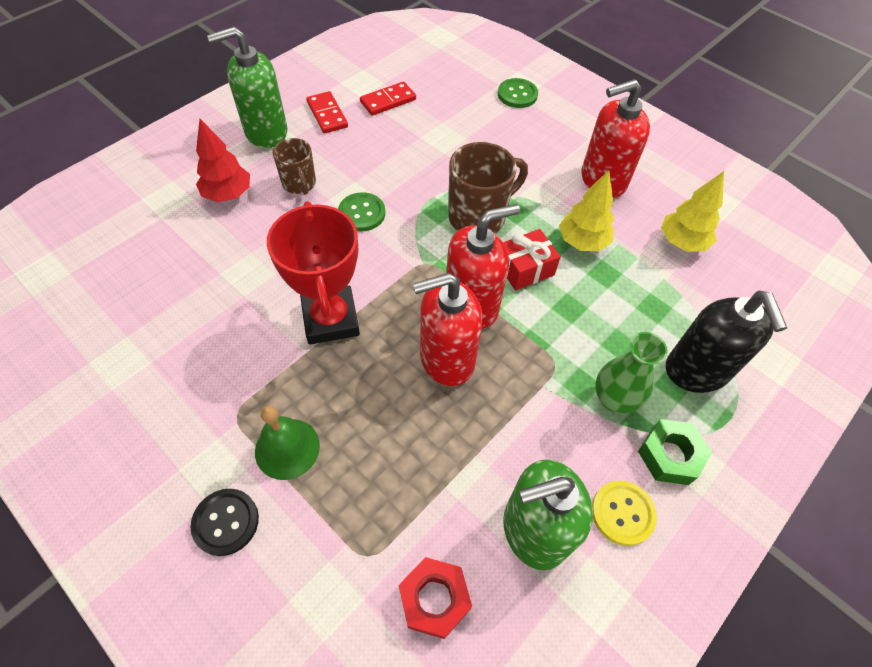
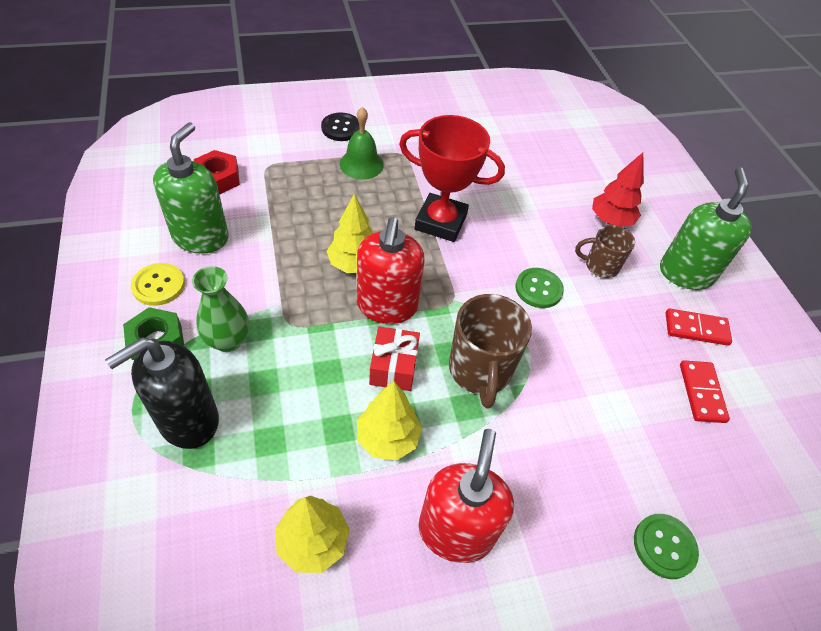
camera: 120 degrees right, 5 degrees down
(446, 359) = (354, 264): red soap dispenser -> yellow tree
(696, 371) = (188, 420): black soap dispenser -> black soap dispenser turned 60 degrees counterclockwise

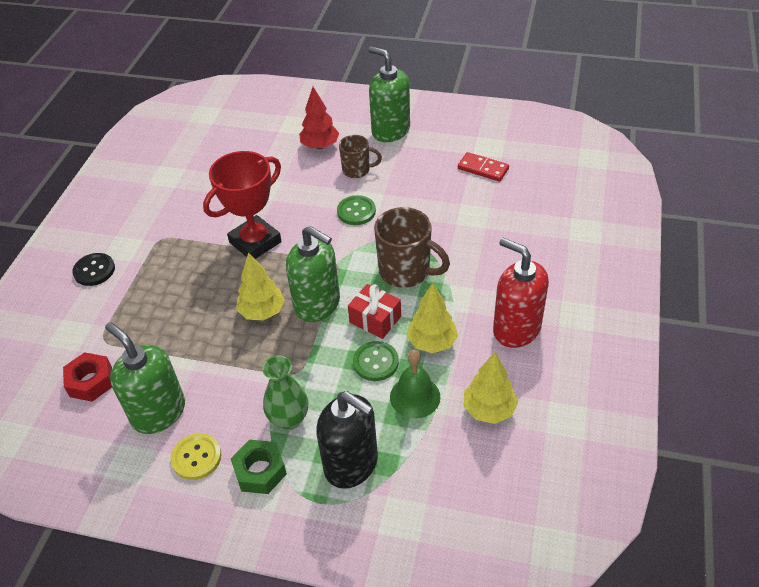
camera: 55 degrees left, 5 degrees down
(188, 420) = (351, 464): black soap dispenser -> black soap dispenser turned 45 degrees counterclockwise
(361, 164) = (152, 271): green bell -> green bell (415, 397)
(387, 306) = (317, 305): red soap dispenser -> green soap dispenser
(600, 266) = (357, 170): brown mug -> brown mug turned 120 degrees counterclockwise
(664, 546) = (570, 234): green button -> green button (376, 362)
(696, 329) = (436, 148): red domino -> none

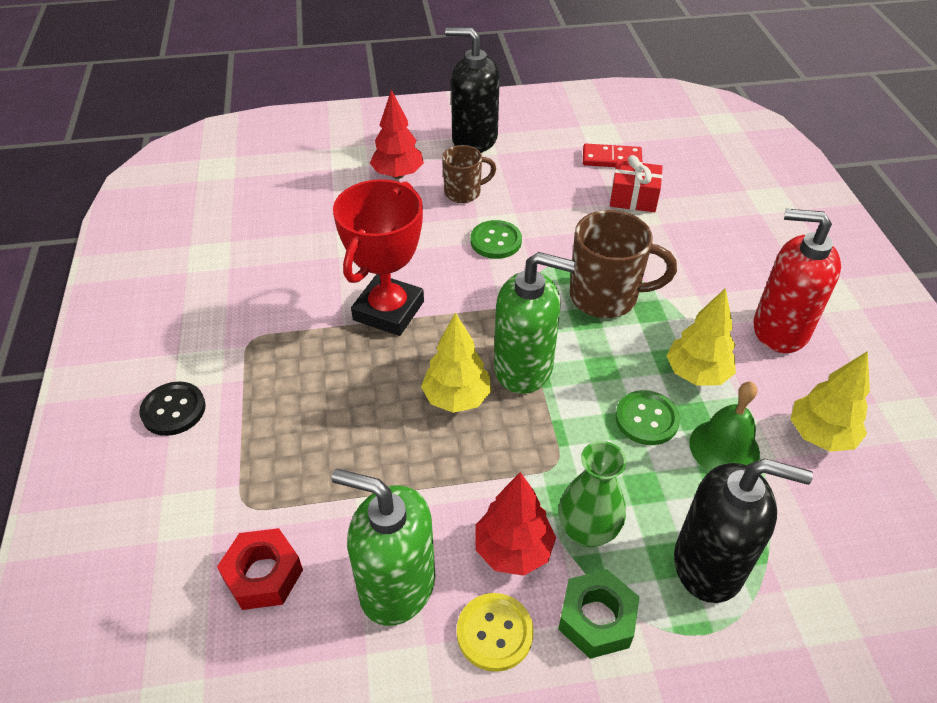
camera: 25 degrees left, 0 degrees up
(237, 415) = (513, 550): none -> red tree
(375, 319) = (609, 365): red gift -> red gift (633, 198)
(390, 131) = (474, 140): green soap dispenser -> black soap dispenser

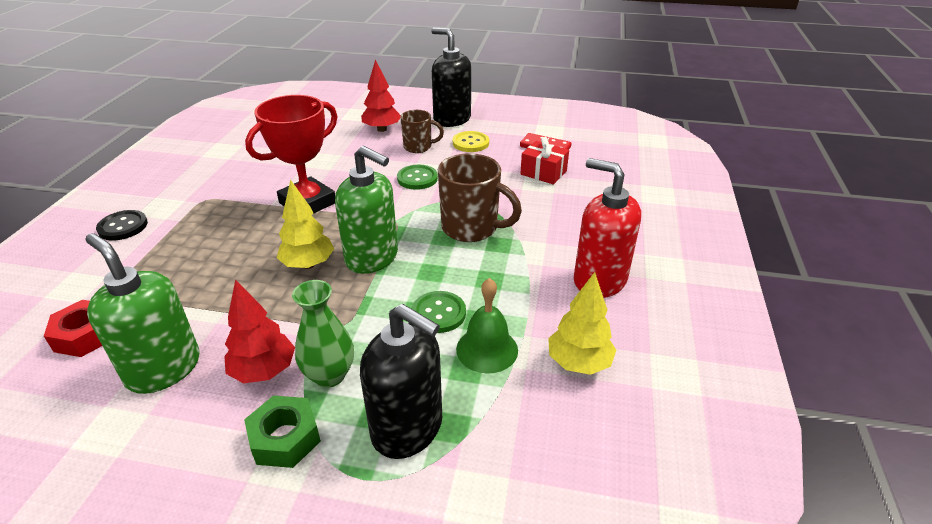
camera: 20 degrees right, 10 degrees down
(494, 633) = (202, 422): yellow button -> yellow button (470, 143)
(696, 374) = (504, 293): yellow tree -> none

